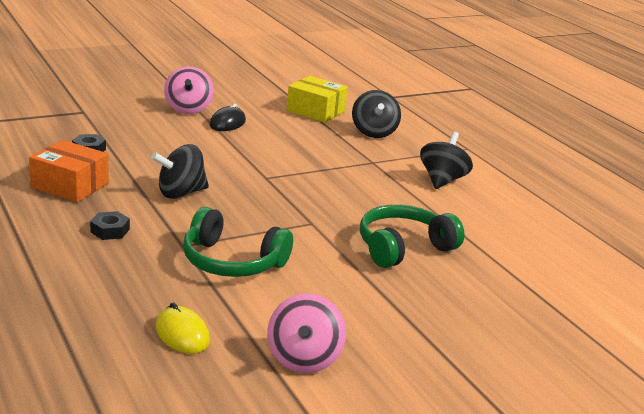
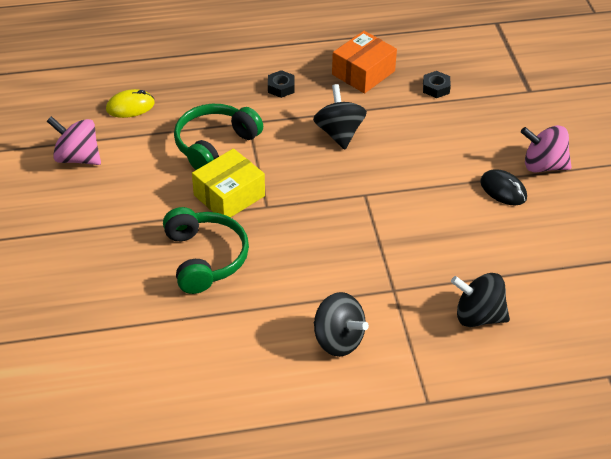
camera: 110 degrees right, 20 degrees up
(315, 111) = (546, 276): yellow box -> yellow box (229, 195)

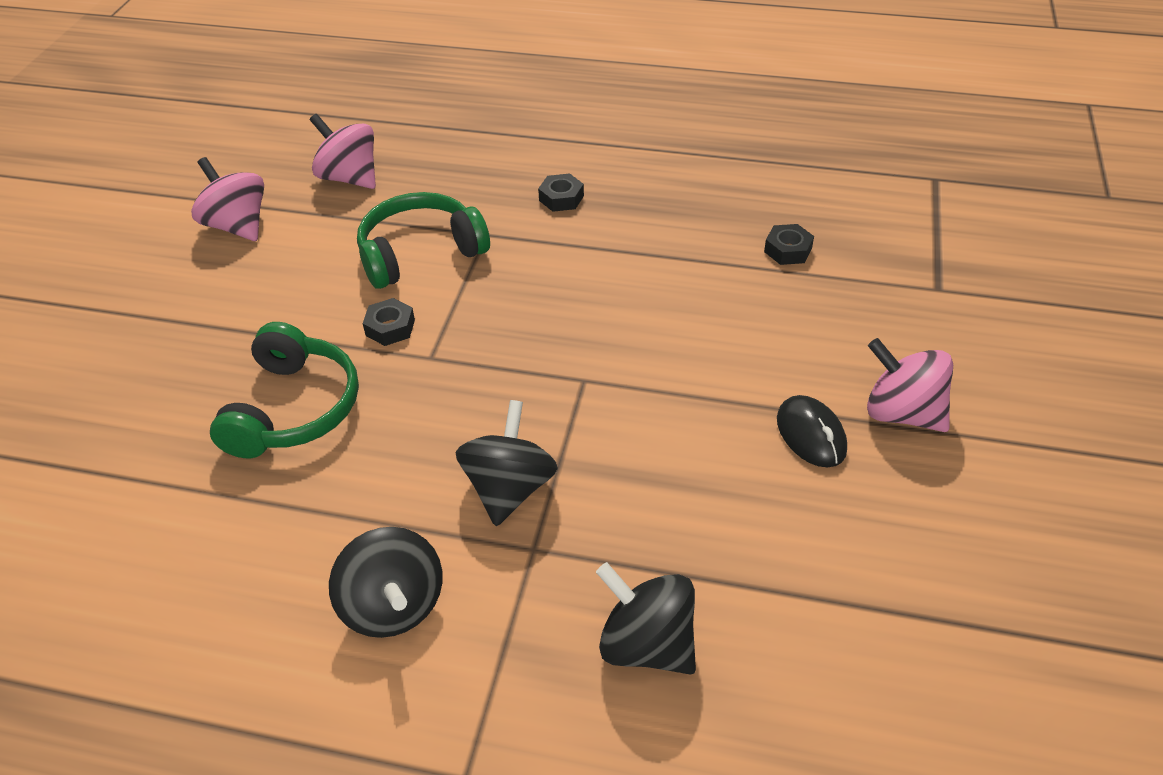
camera: 25 degrees right, 0 degrees up
(130, 106) = (350, 178): yellow mouse -> pink spinning top
(229, 195) = (390, 327): yellow box -> black nut
(339, 133) = (603, 279): black spinning top -> black spinning top (509, 488)
(363, 73) = (690, 204): orange box -> none

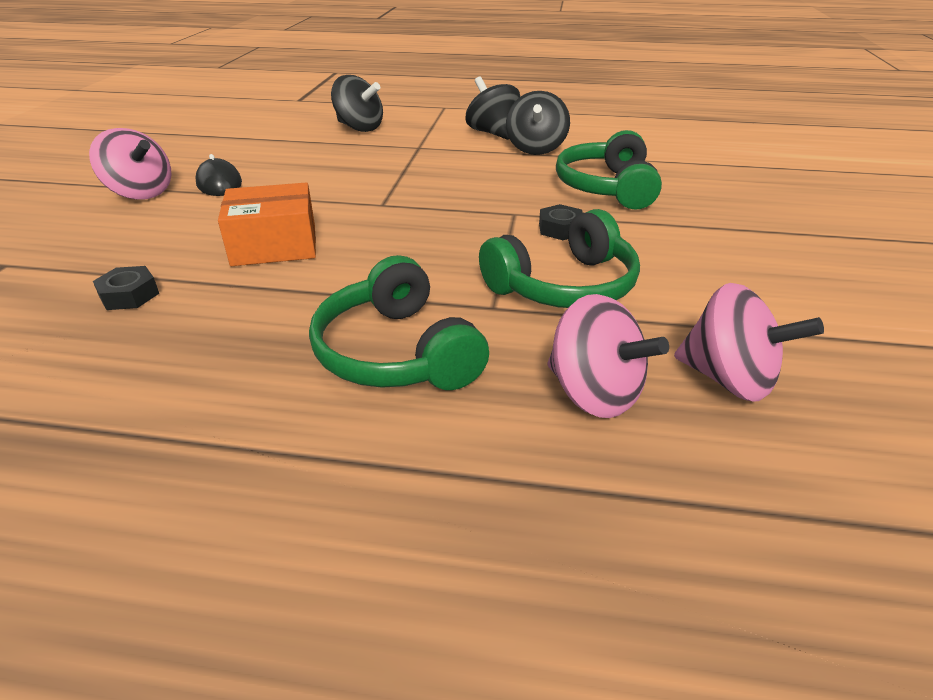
camera: 175 degrees right, 10 degrees down
(238, 226) = (815, 310): pink spinning top -> pink spinning top (594, 394)
(509, 488) = (435, 162): black spinning top -> black spinning top (536, 149)
(561, 198) = (396, 352): black nut -> green headphones
(688, 309) = (274, 245): none -> orange box

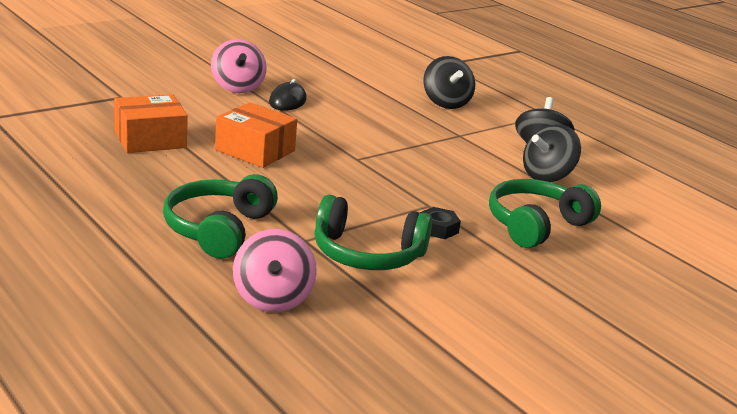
camera: 40 degrees right, 10 degrees down
(129, 295) = (150, 139): black nut -> orange box
(728, 379) = (353, 338): pink spinning top -> none

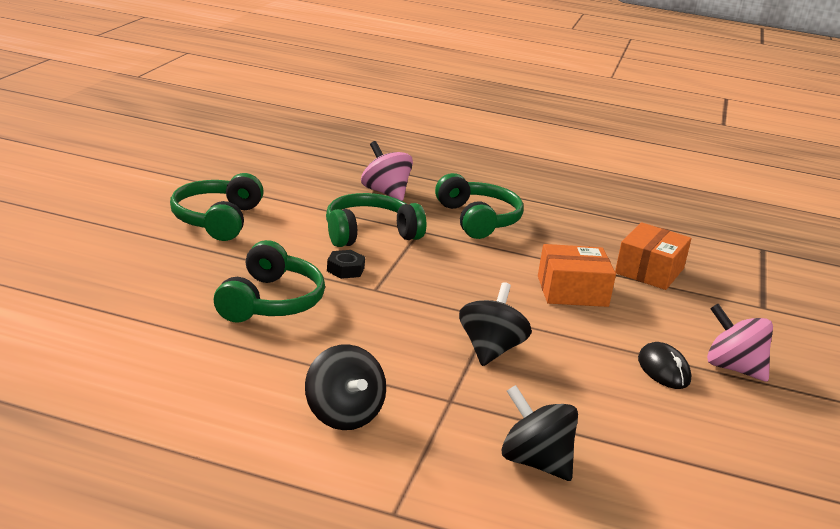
camera: 145 degrees right, 0 degrees up
(532, 327) = (217, 220): none -> green headphones
(547, 176) = (303, 371): black spinning top -> black spinning top (490, 350)

